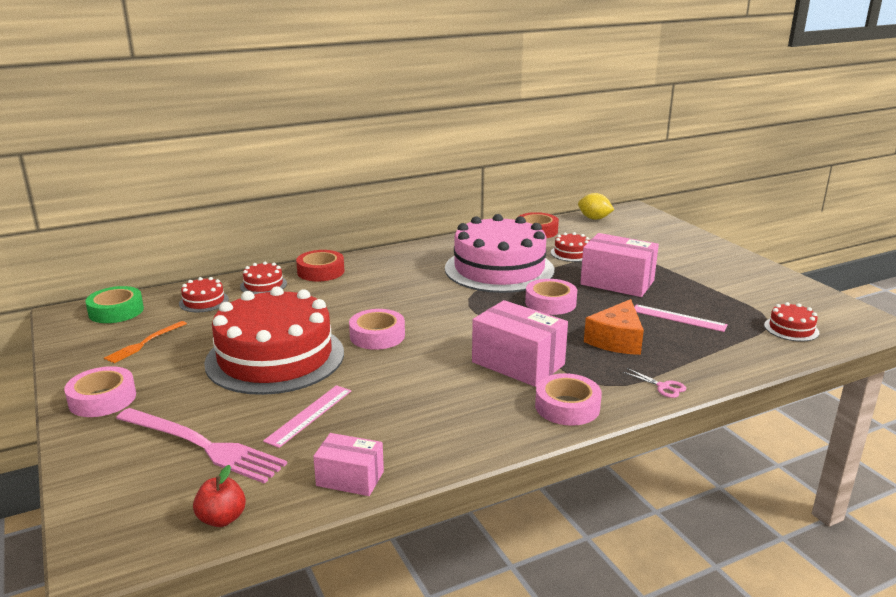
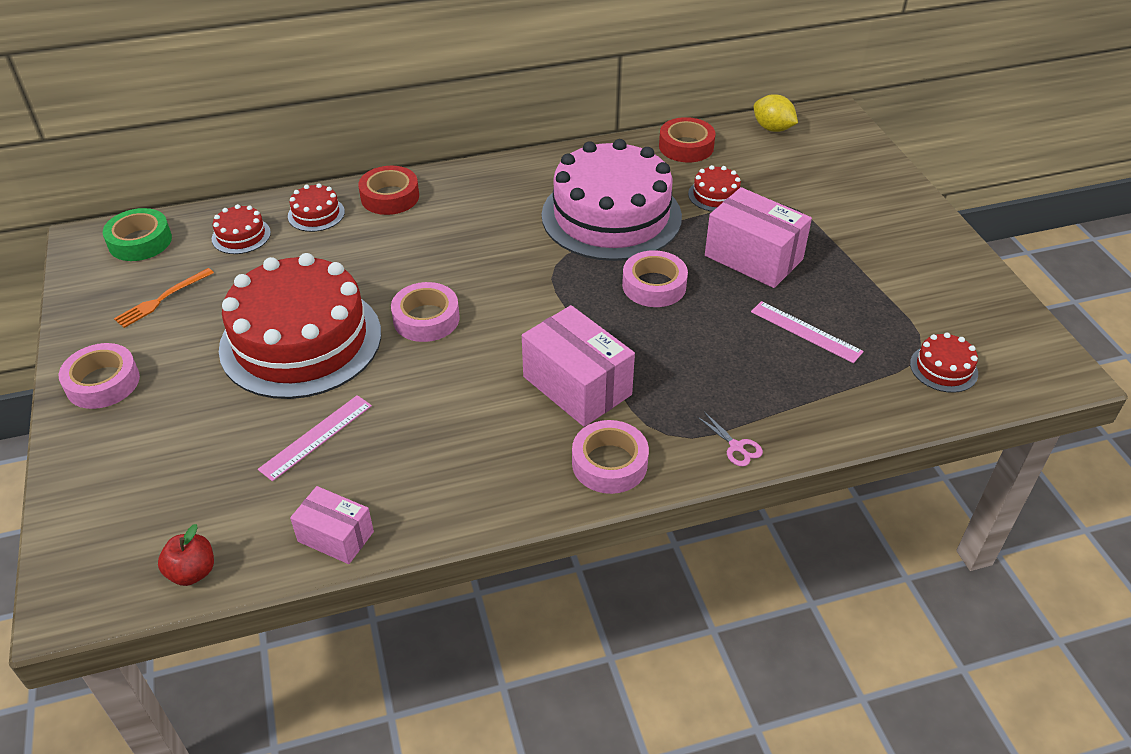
camera: 10 degrees right, 20 degrees up
(203, 446) = (194, 467): pink fork -> none
(616, 340) = (711, 361): orange cheese -> none

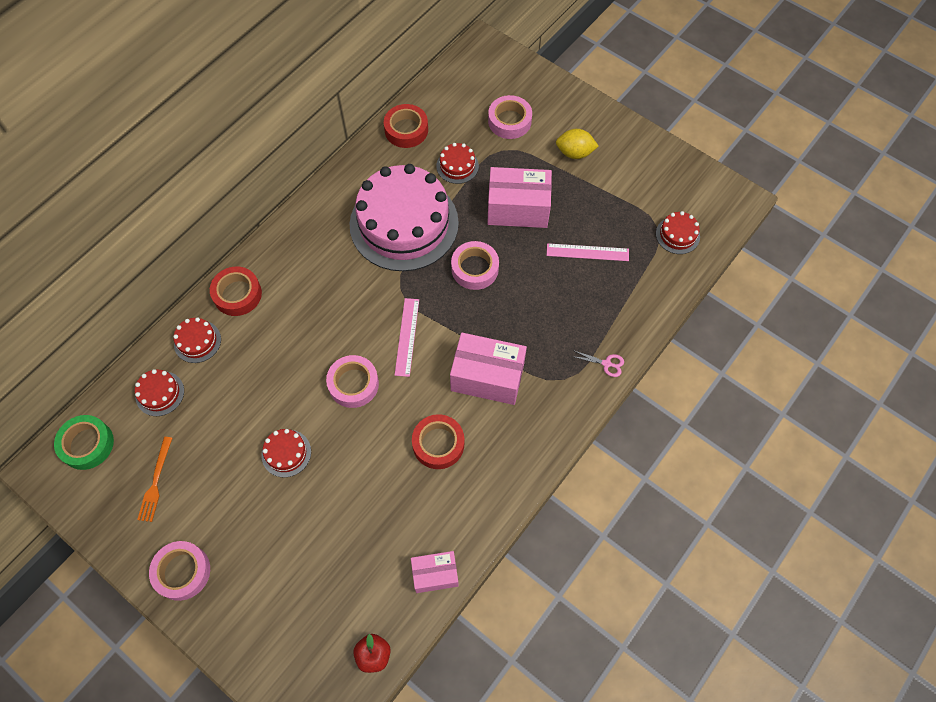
camera: 35 degrees left, 20 degrees up
(301, 340) = (286, 453): red cake -> red cake, size x0.40
(316, 437) = (363, 517): pink ruler -> pink ruler (407, 337)
(462, 417) = (438, 444): none -> red tape
(609, 463) = (547, 421): pink tape -> pink tape (509, 121)
(772, 128) = (451, 81): yellow lemon -> yellow lemon (574, 153)

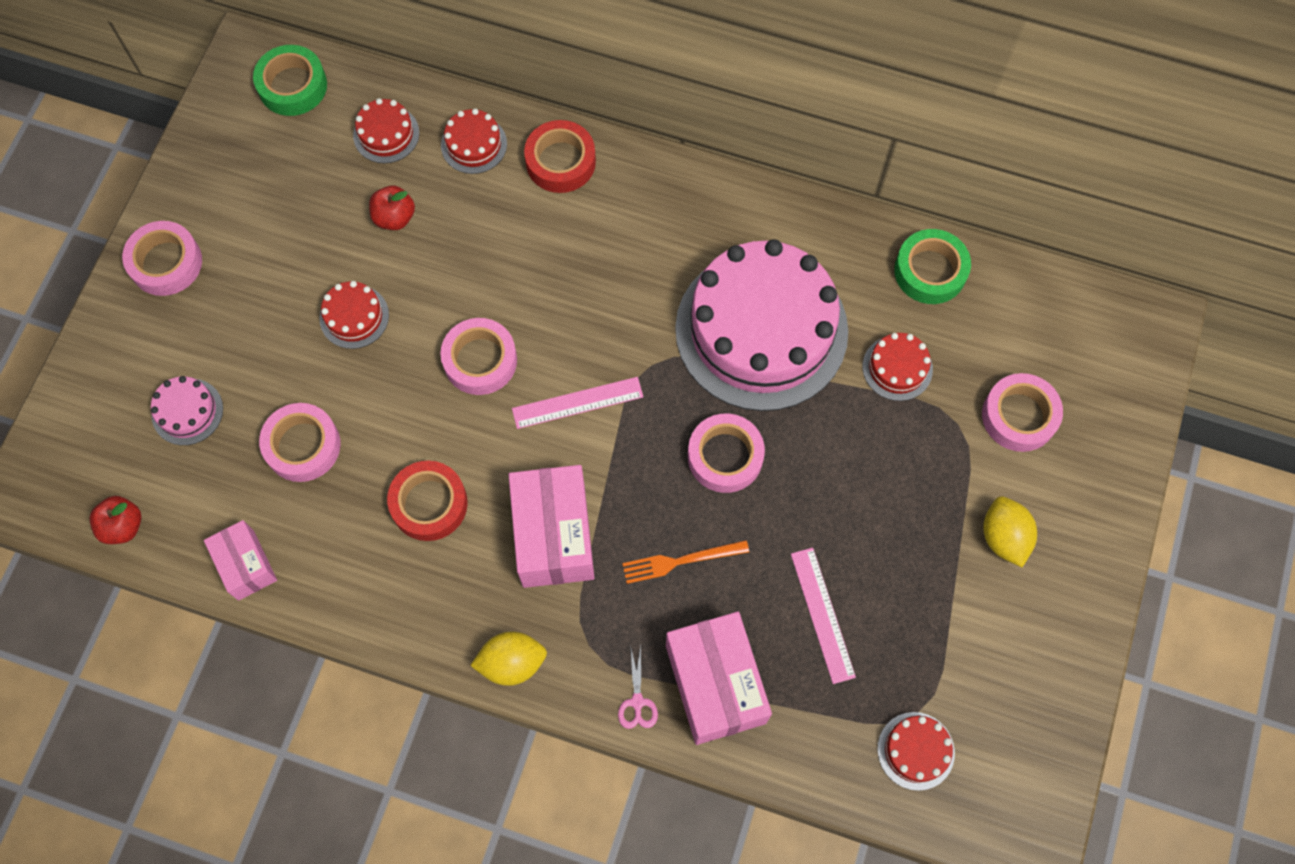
camera: 70 degrees right, 5 degrees up
(156, 482) = (268, 183): orange fork -> orange fork (680, 561)
(225, 406) = (394, 217): none -> red apple
(306, 586) = (187, 411): none -> pink cake
(365, 513) = (302, 446): none -> pink tape
(406, 130) = (930, 271): red tape -> green tape
(518, 208) = (858, 483): pink box -> pink box (715, 684)
(559, 426) = (512, 663): none -> yellow lemon

